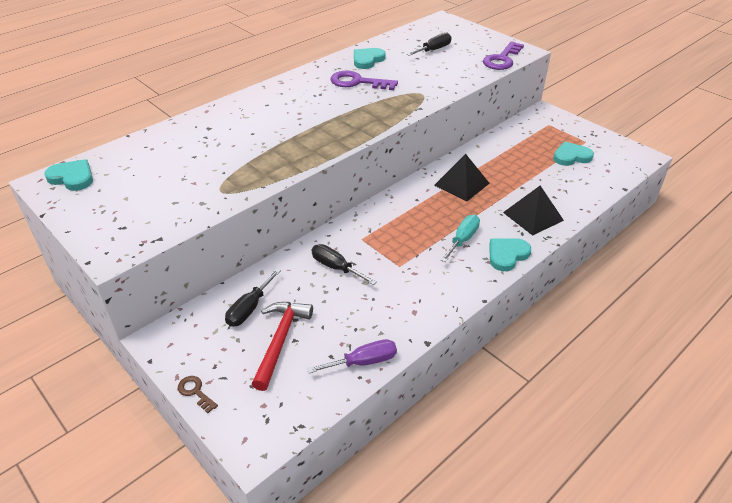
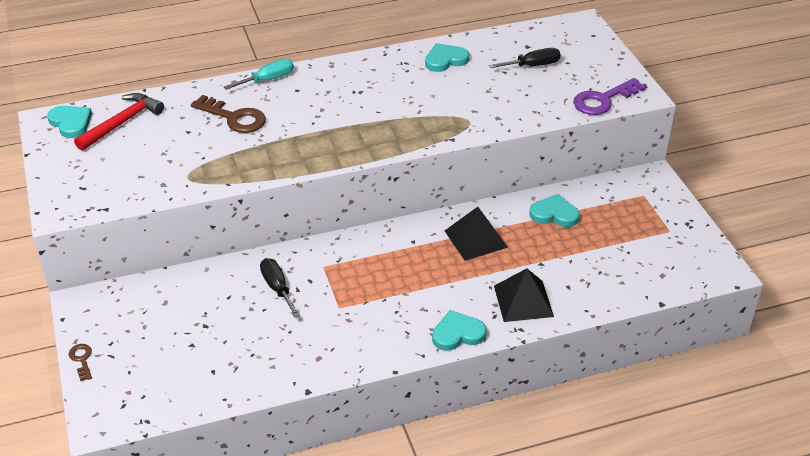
camera: 25 degrees right, 0 degrees up
(228, 136) = (234, 118): none -> brown key
(249, 308) = (172, 301): black screwdriver -> none
(280, 341) = (179, 341): red hammer -> red hammer (122, 123)
(357, 82) = (411, 87): purple key -> none
(363, 362) = (237, 387): purple screwdriver -> none
(462, 239) = (425, 301): turquoise screwdriver -> turquoise screwdriver (268, 80)
(571, 156) = (633, 244): turquoise heart -> turquoise heart (554, 214)

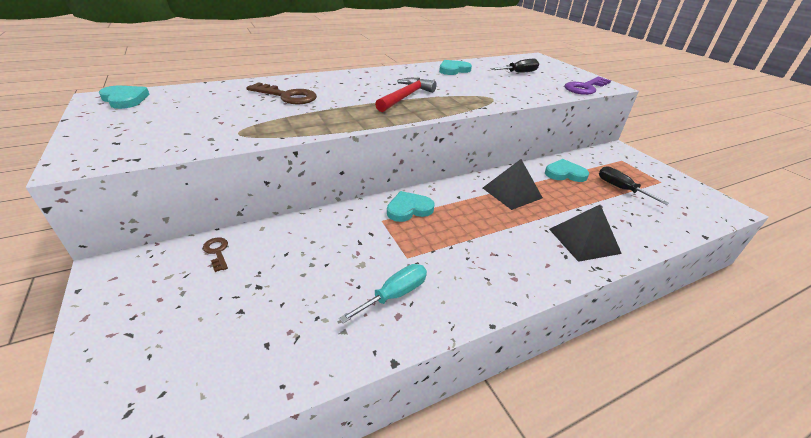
camera: 10 degrees left, 5 degrees down
(82, 359) = (85, 343): brown key -> brown key (217, 252)
(122, 123) = (177, 99): red hammer -> red hammer (405, 97)
(268, 80) = (315, 77): turquoise screwdriver -> turquoise screwdriver (395, 295)
(277, 288) = (338, 242): black screwdriver -> black screwdriver (621, 188)
(457, 334) = (540, 276): turquoise heart -> turquoise heart (409, 209)

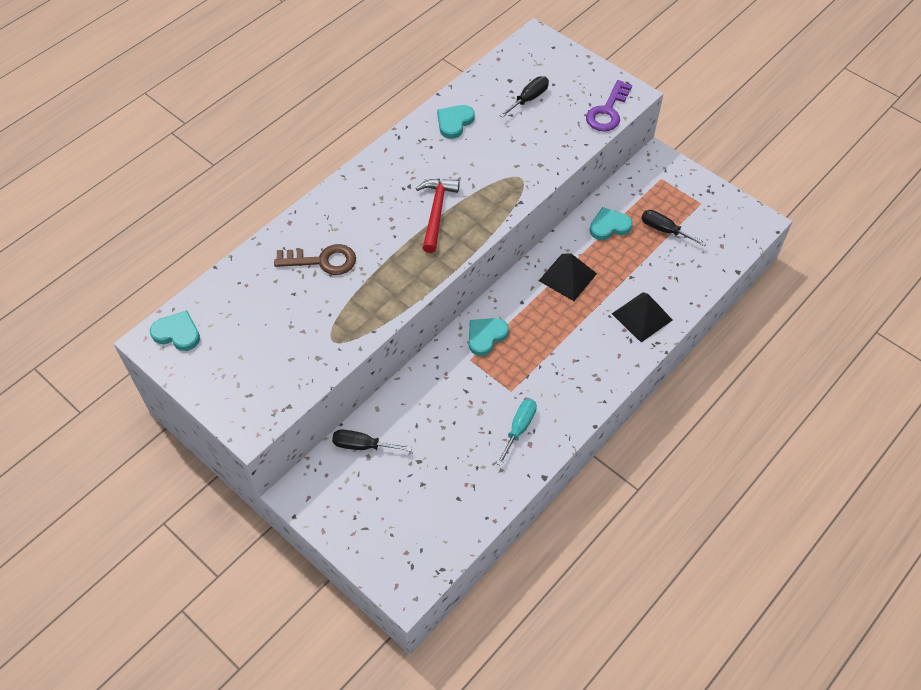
camera: 20 degrees left, 20 degrees up
(217, 252) = (362, 445): brown key -> black screwdriver

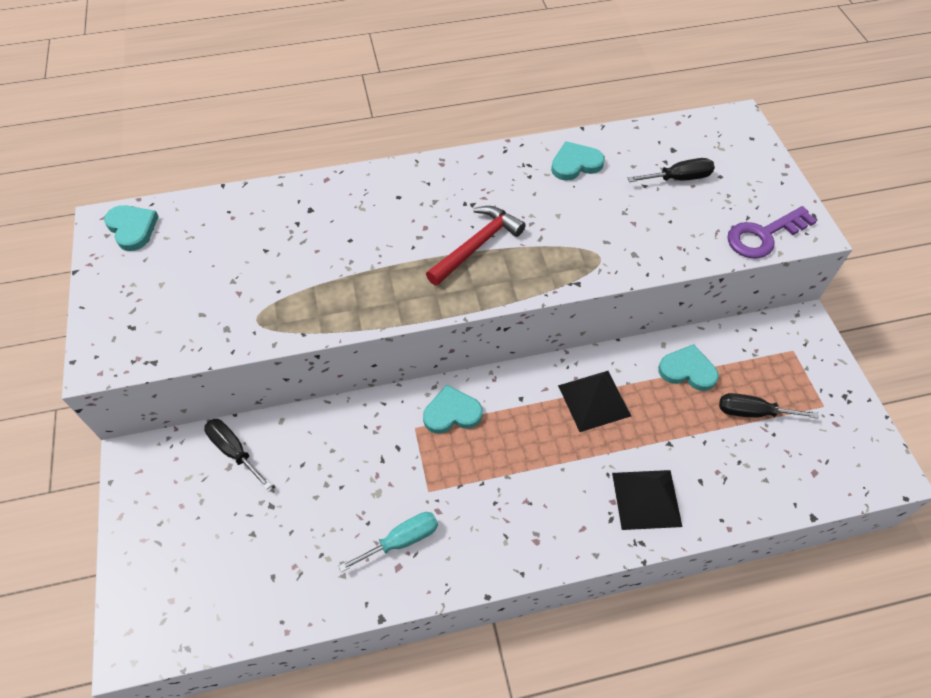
camera: 35 degrees right, 0 degrees up
(323, 261) = (321, 233): brown key -> none
(664, 230) = (752, 412): black screwdriver -> black screwdriver turned 60 degrees counterclockwise

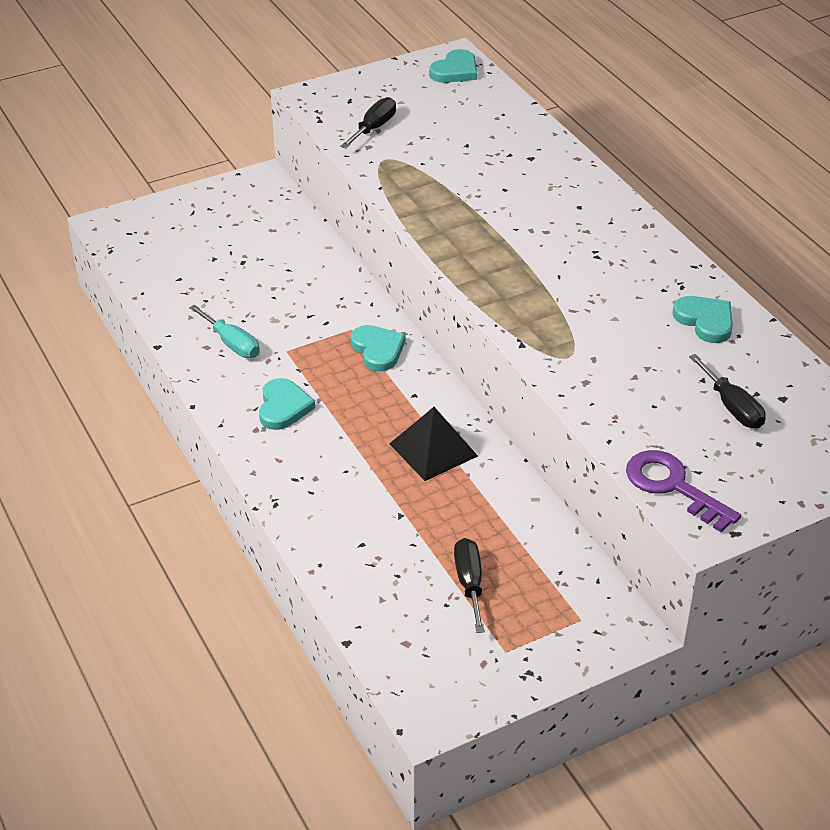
camera: 75 degrees right, 15 degrees down
(234, 451) = (288, 228): black screwdriver -> black screwdriver (374, 128)
(476, 245) = (539, 268): red hammer -> none
(646, 499) = (326, 503): black pyramid -> none
(687, 370) = (506, 522): turquoise heart -> turquoise heart (283, 407)

